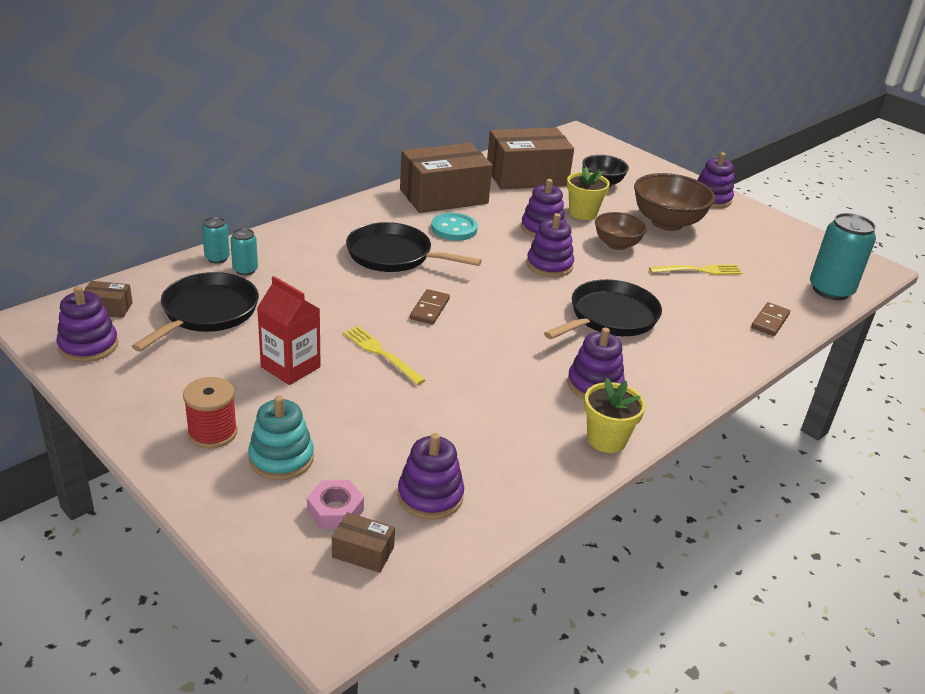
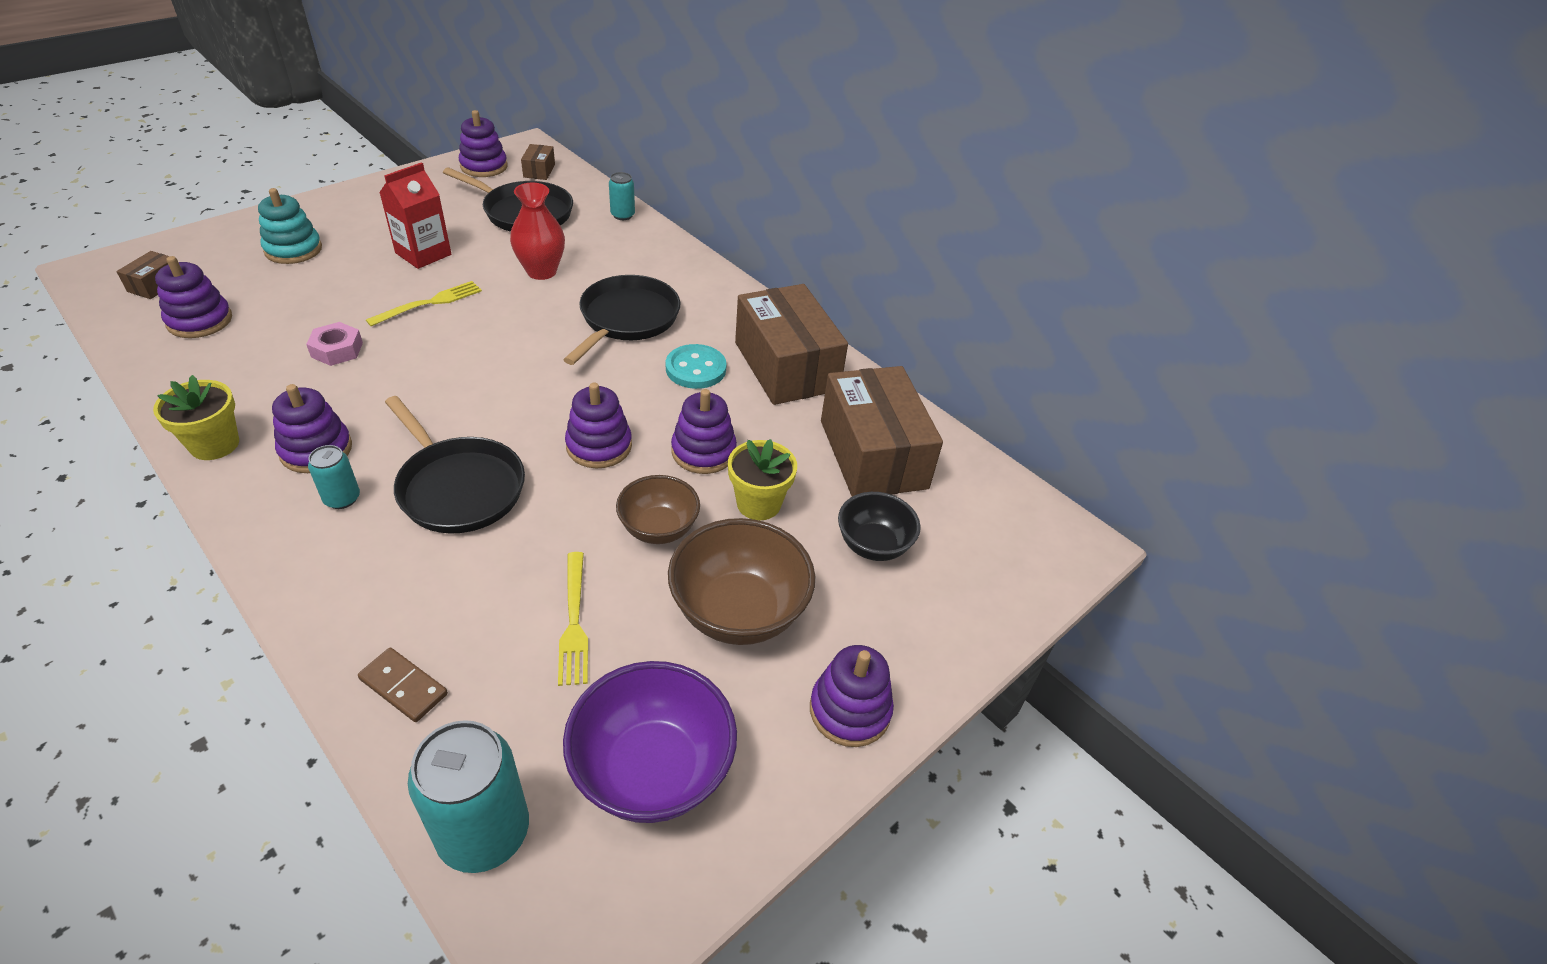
camera: 90 degrees right, 10 degrees up
(212, 433) = (343, 220): red spool -> none
(245, 270) = (599, 230): turquoise can -> turquoise can (342, 498)
(322, 297) = (541, 271): none -> red vase
(335, 510) = (213, 273): pink nut -> pink nut (337, 350)
(429, 309) = (507, 338): brown domino -> none
(772, 248) = (652, 770): none -> purple bowl

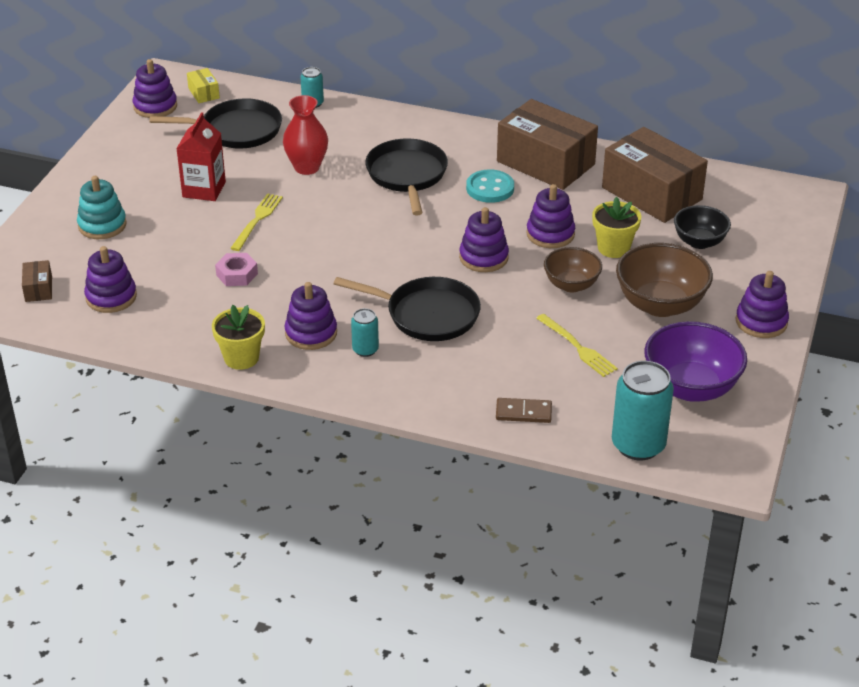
camera: 25 degrees left, 5 degrees down
(539, 171) = (203, 93): brown box -> yellow box

